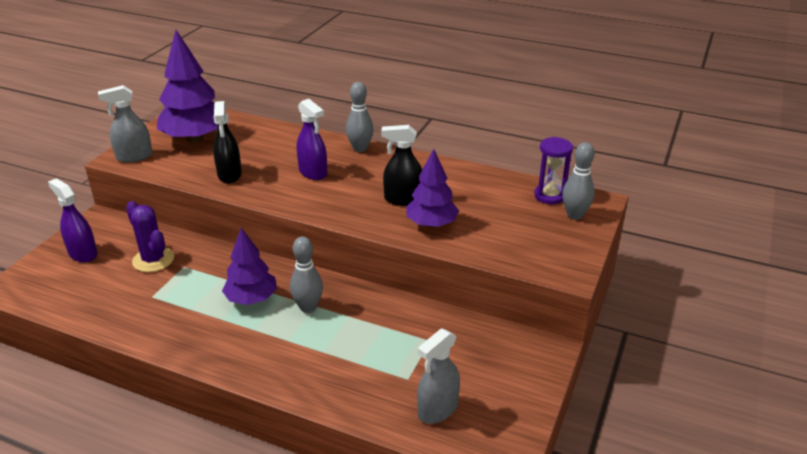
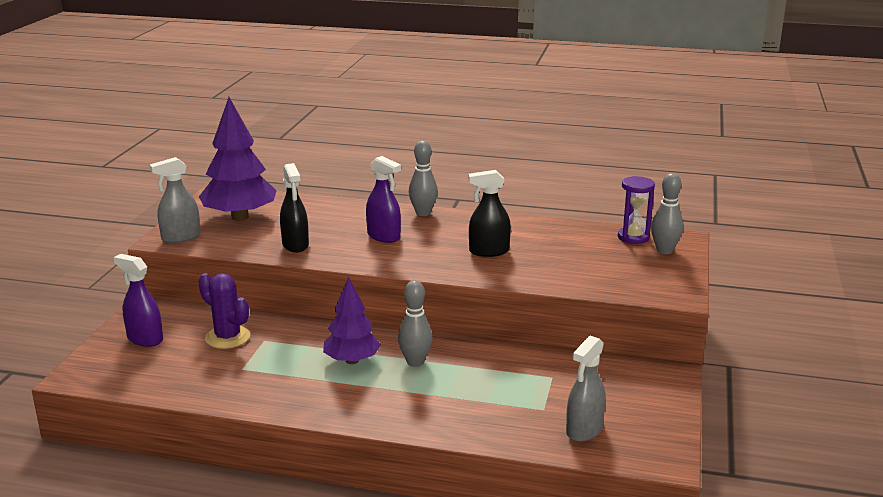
camera: 10 degrees left, 10 degrees down
(431, 224) = (527, 269): purple tree -> none

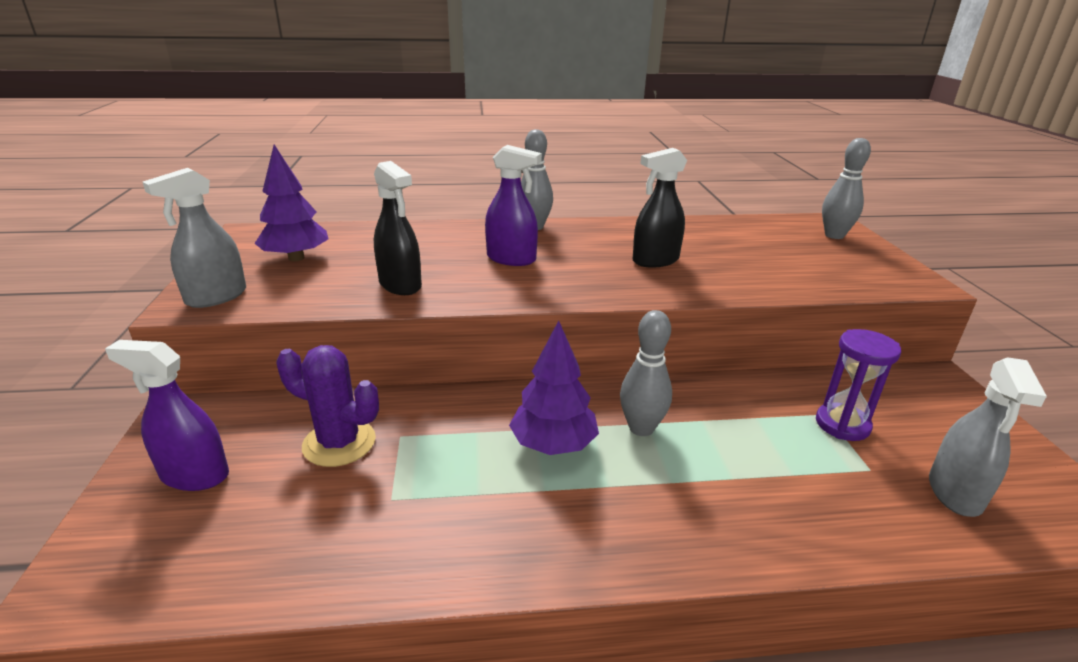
camera: 20 degrees left, 5 degrees up
(240, 217) = (296, 258): purple tree -> purple tree, size x0.64
(633, 237) = (785, 226): purple hourglass -> purple hourglass (842, 424)

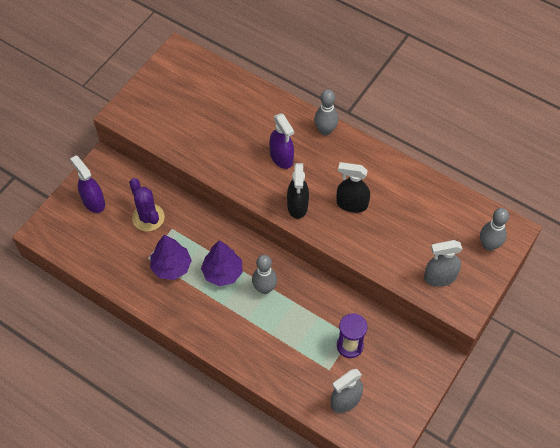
camera: 40 degrees right, 30 degrees up
(216, 297) = (133, 114): grey spray bottle -> grey spray bottle (439, 277)
(296, 258) = (184, 95): purple tree -> purple tree (171, 266)
(400, 285) = (212, 150): black spray bottle -> black spray bottle (297, 206)

